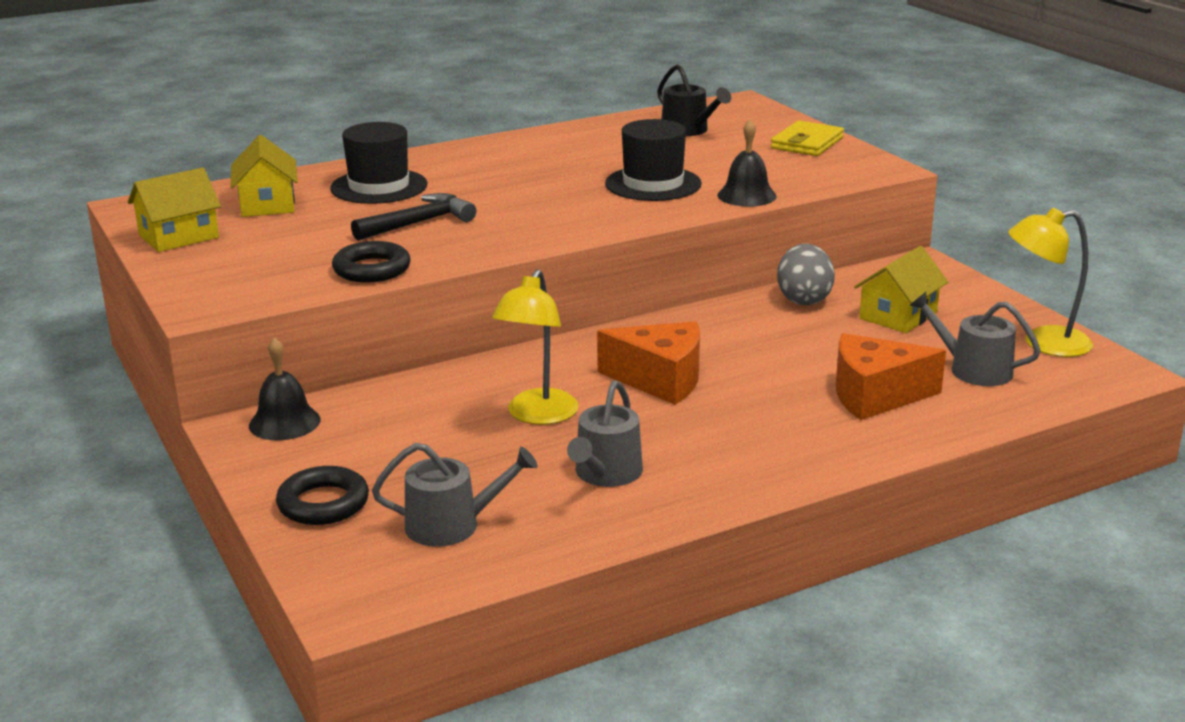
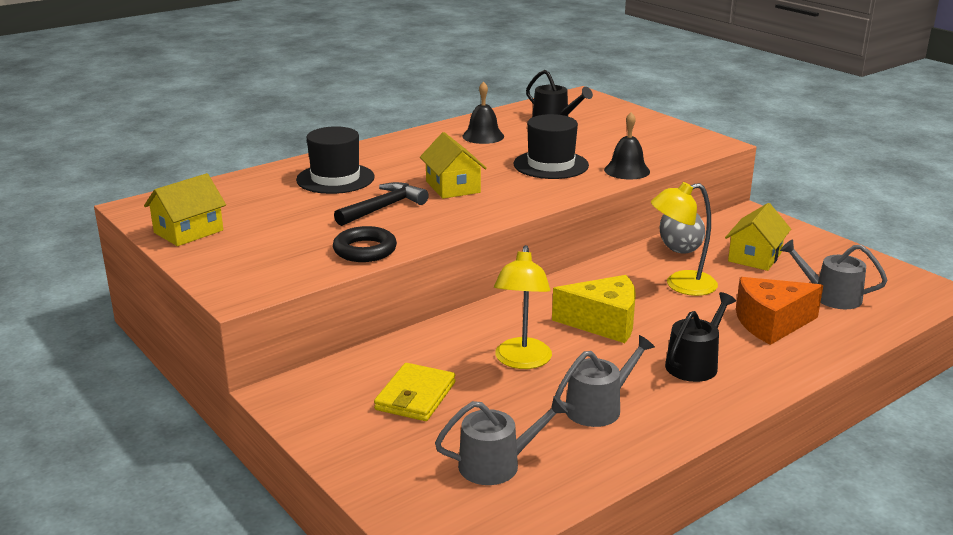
camera: 10 degrees left, 0 degrees up
(267, 204) = (250, 199): yellow house -> yellow house (453, 187)
(284, 422) = (317, 384): black bell -> black bell (483, 136)
(323, 503) = (381, 455): black ring -> none
(605, 474) = (599, 407): grey watering can -> grey watering can turned 135 degrees counterclockwise
(660, 380) = (603, 323): orange cheese -> yellow cheese
(751, 435) = (695, 364): none -> black watering can
(807, 143) = (648, 126): yellow wallet -> yellow wallet (415, 396)
(1043, 343) = (869, 271): yellow lamp -> yellow lamp (681, 285)

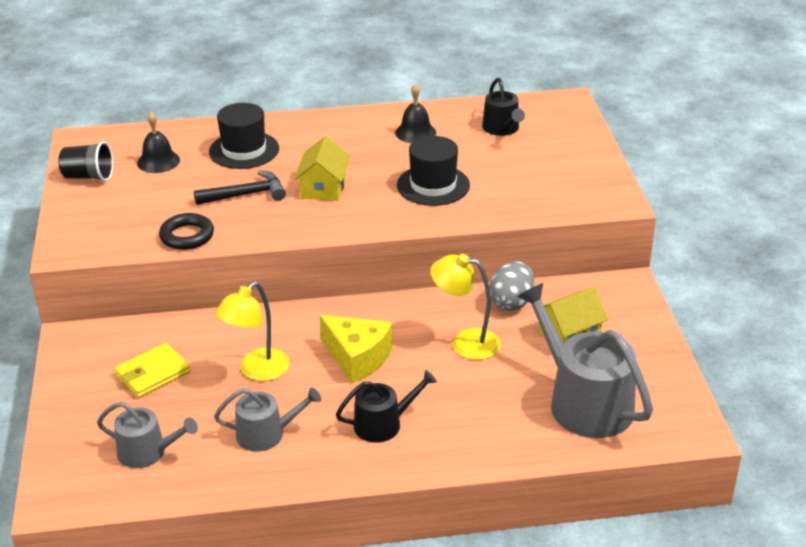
camera: 30 degrees right, 10 degrees up
(188, 231) = (88, 176): yellow house -> black cup
(627, 170) = (491, 212): black bell -> black bell (158, 161)
(771, 323) = (494, 409): orange cheese -> none
(830, 296) = (583, 401): grey watering can -> grey watering can, size x1.81

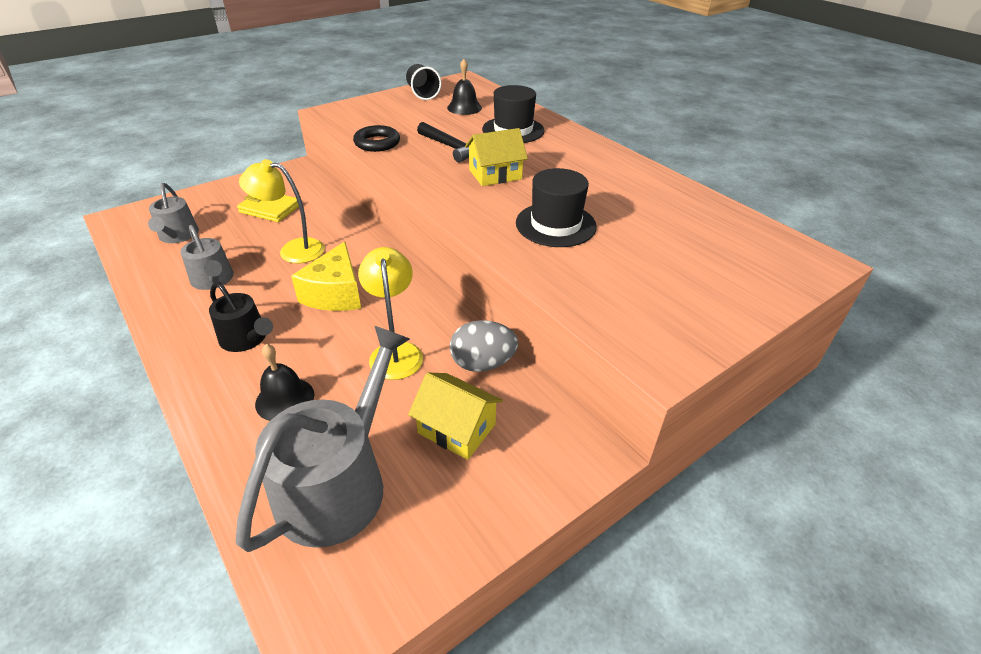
camera: 60 degrees right, 5 degrees up
(415, 132) = (633, 191): black bell -> black bell (285, 399)
(502, 129) = (705, 235): black watering can -> none

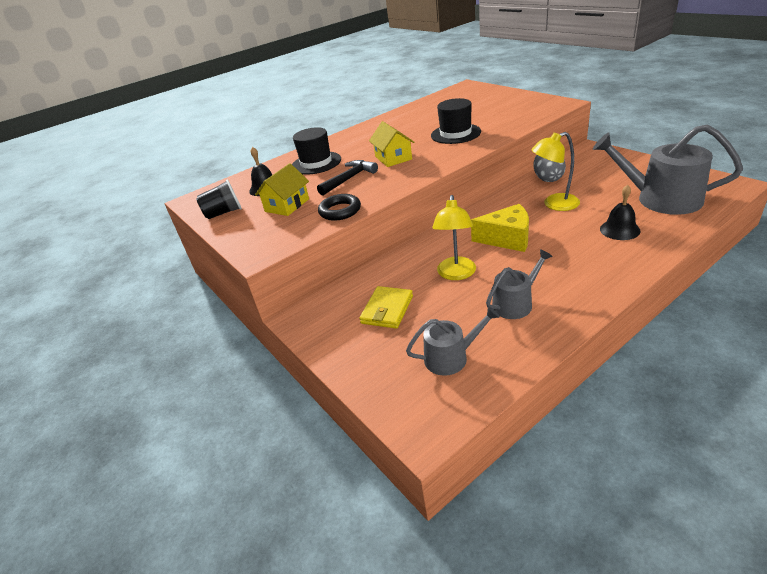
camera: 85 degrees left, 5 degrees down
(246, 339) = (577, 261): black watering can -> none
(457, 428) = (600, 177): yellow house -> yellow house (287, 205)

